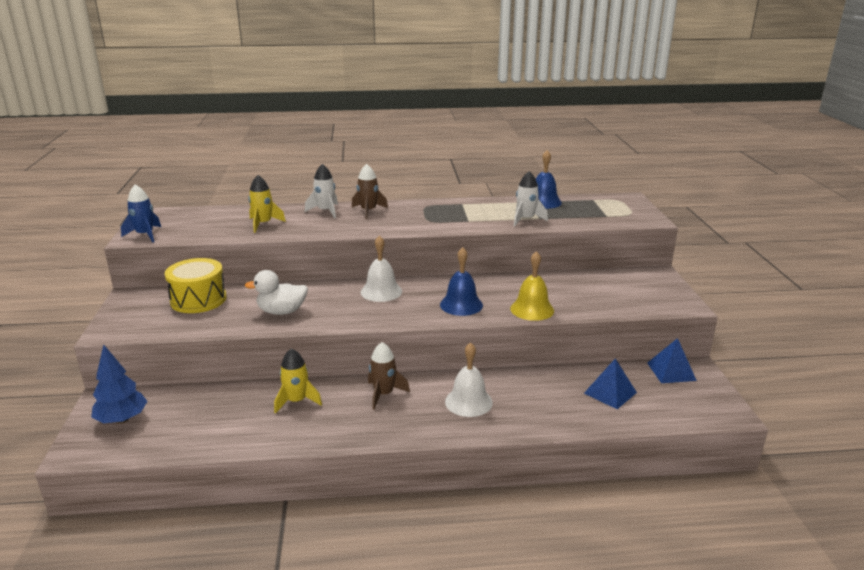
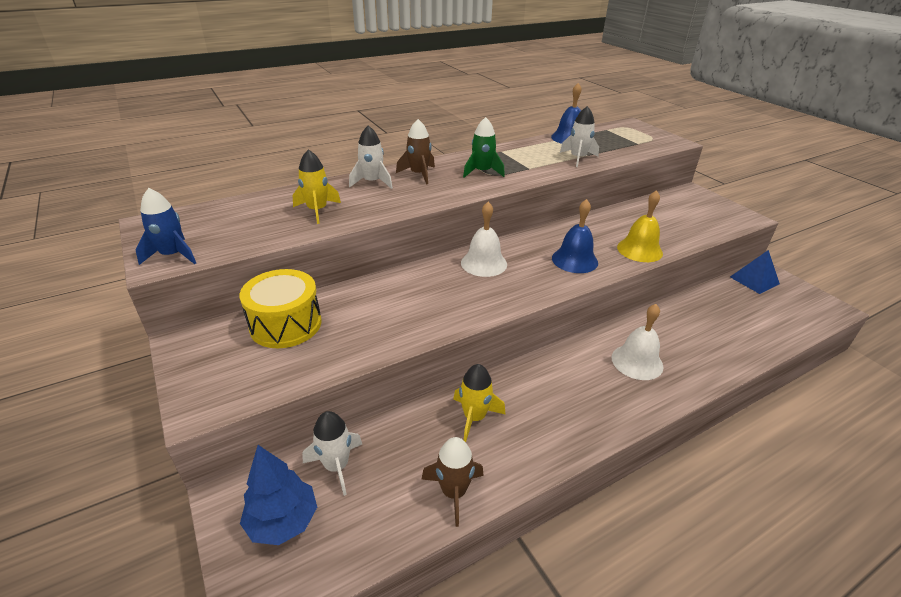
camera: 25 degrees left, 10 degrees up
(178, 401) = (336, 466): none -> white rocket
(282, 311) = (403, 315): white duck -> none
(383, 394) = (553, 378): brown rocket -> brown rocket (453, 492)
(423, 217) = (482, 172): none -> green rocket
(610, 393) = (735, 315): blue pyramid -> none

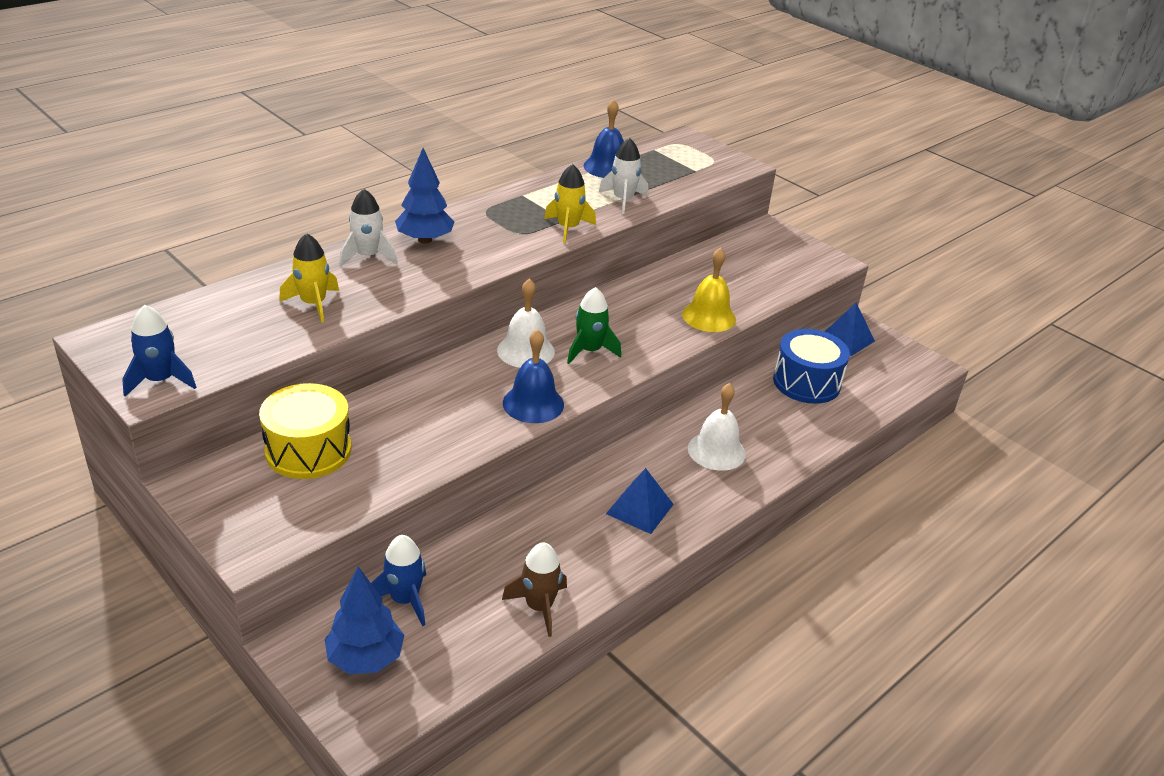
camera: 15 degrees left, 0 degrees up
(336, 466) = (405, 600): white rocket -> blue rocket
(419, 174) = (425, 240): brown rocket -> blue tree
(474, 417) = (544, 532): yellow rocket -> yellow rocket (568, 228)
(482, 172) = (506, 230): green rocket -> green rocket (589, 351)
(562, 406) = (640, 509): none -> blue pyramid
(574, 260) = (634, 337): blue bell -> blue bell (533, 403)
(719, 312) = (806, 382): none -> blue drum

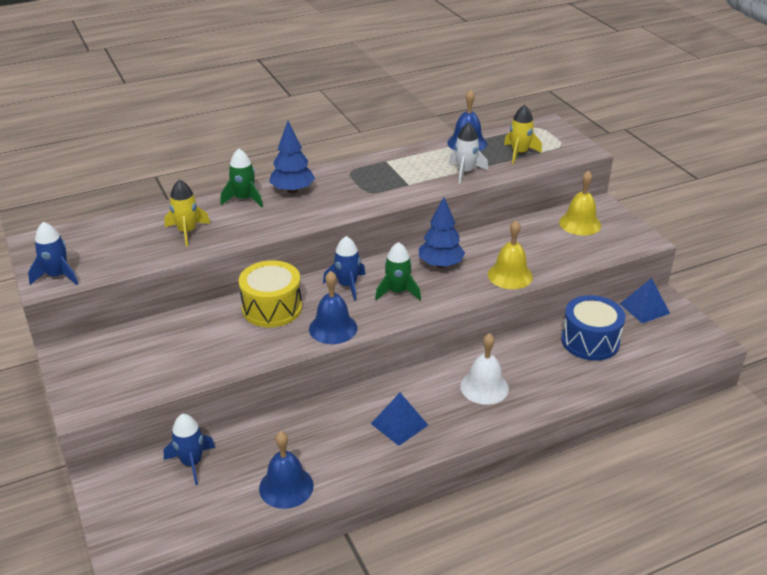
camera: 20 degrees right, 0 degrees up
(308, 450) = (154, 340): yellow drum -> yellow drum (272, 308)
(365, 658) = (146, 500): blue tree -> blue tree (440, 264)
(367, 256) = (244, 199): white rocket -> green rocket
(525, 351) = (347, 285): white bell -> blue rocket
(539, 607) = (286, 487): brown rocket -> blue bell
(568, 228) = (408, 191): yellow rocket -> yellow rocket (519, 153)
(756, 250) = (580, 223): none -> yellow bell

